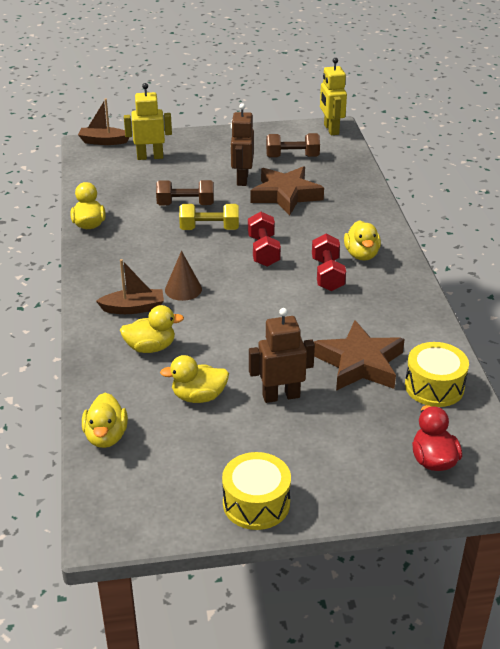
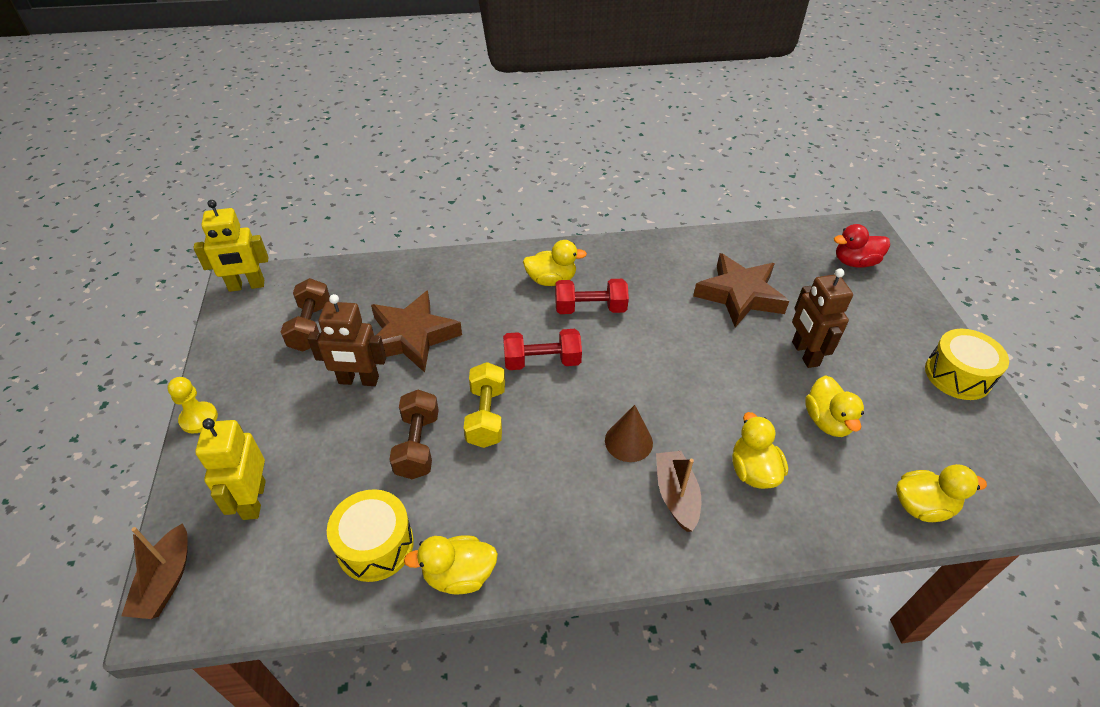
camera: 90 degrees left, 10 degrees up
(210, 132) = (199, 418): none -> yellow pawn
(434, 386) = (760, 252): yellow drum -> yellow drum (375, 545)

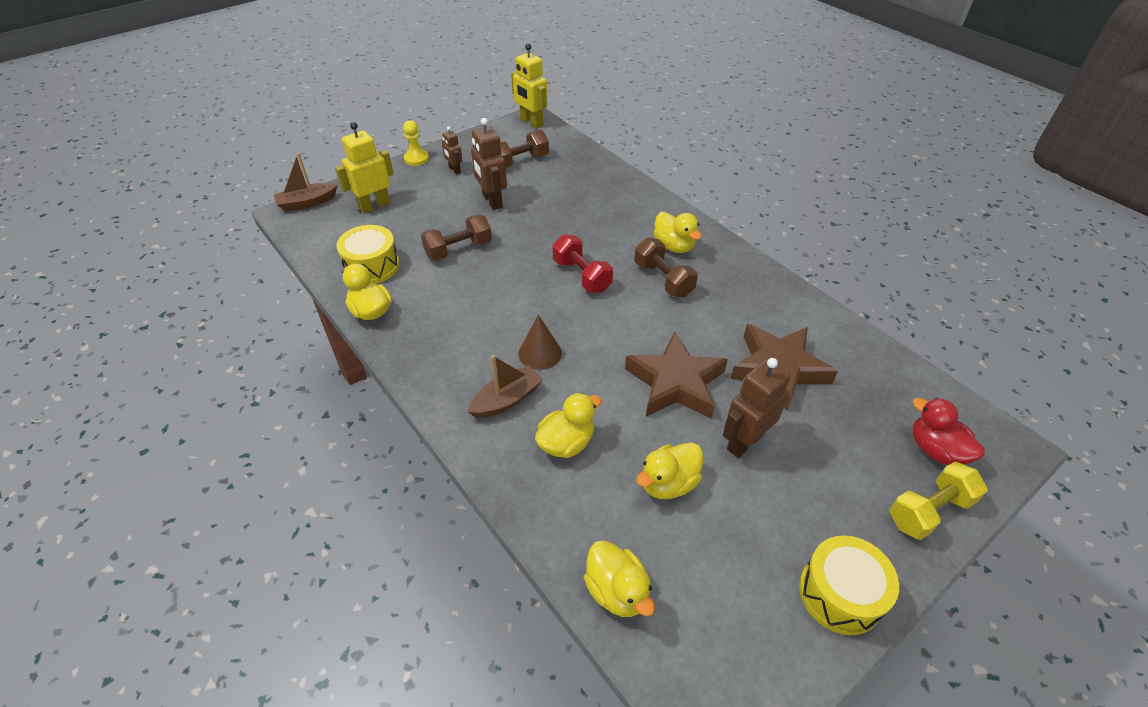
camera: 60 degrees right, 0 degrees up
(264, 390) = (454, 170): none -> brown robot
(412, 337) = (549, 205): brown star -> brown star (675, 383)
(486, 416) = (507, 269): yellow dumbbell -> yellow dumbbell (929, 511)
(590, 308) = (663, 279): red dumbbell -> brown dumbbell

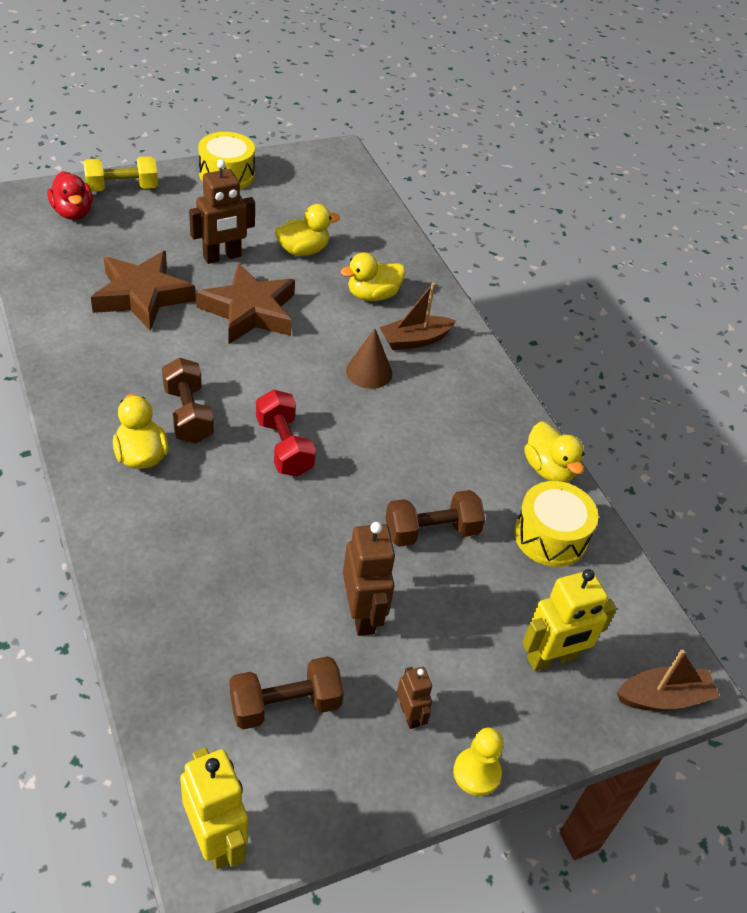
camera: 170 degrees left, 0 degrees up
(617, 591) = (372, 212): yellow duck -> none

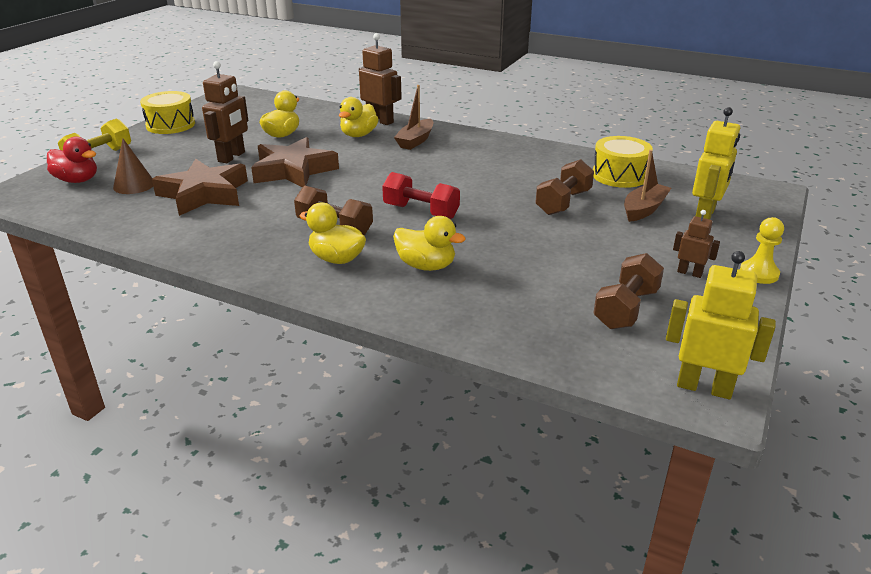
camera: 35 degrees left, 15 degrees down
(362, 614) = (592, 251): brown robot -> brown robot (380, 121)
(369, 372) = (413, 162): brown cone -> brown cone (134, 185)
(549, 469) = (572, 154): yellow duck -> yellow duck (426, 266)
(663, 698) = (771, 201): brown boat -> brown boat (644, 209)

